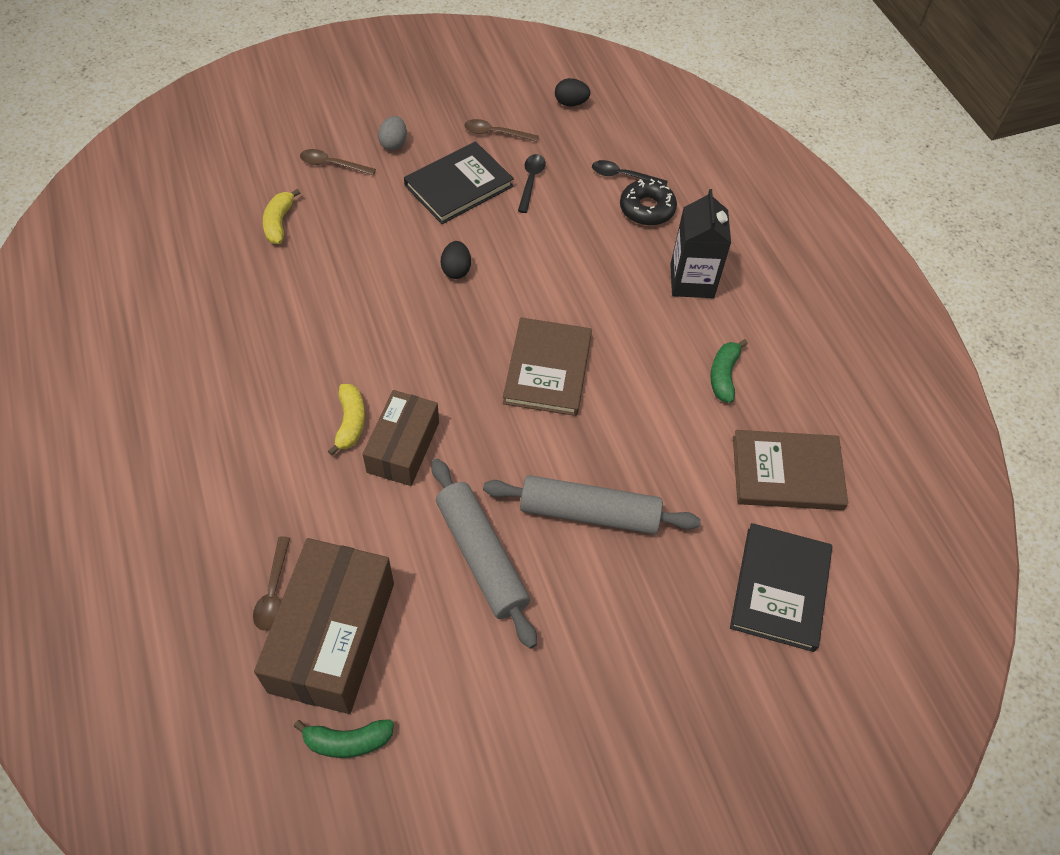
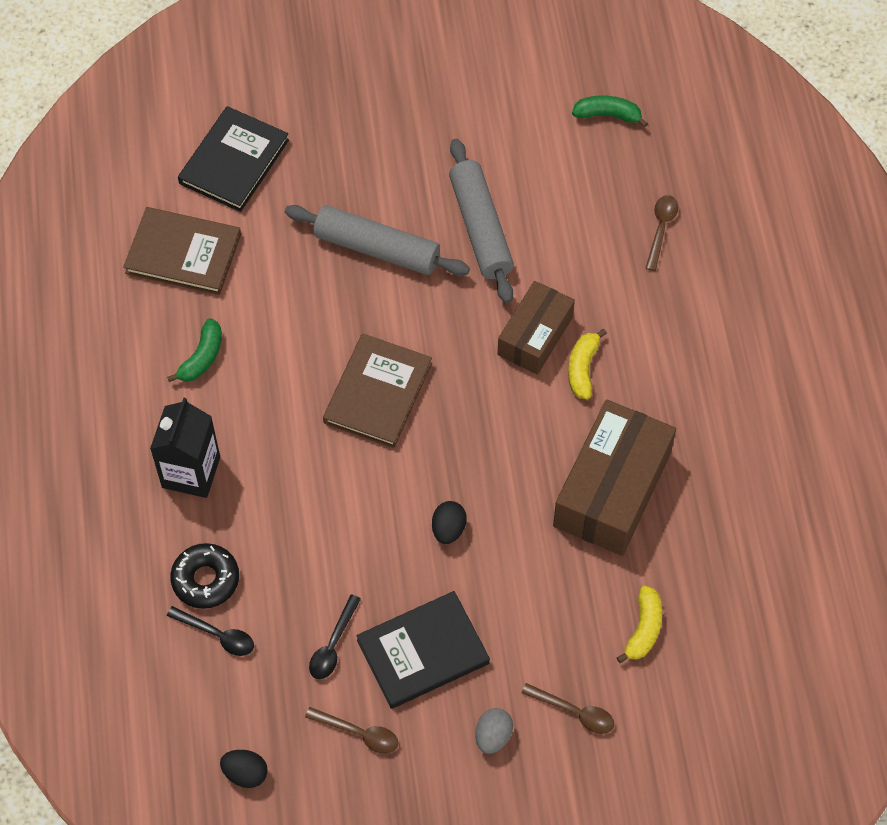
camera: 165 degrees left, 5 degrees up
(332, 636) = (614, 187): brown box -> brown box (612, 490)

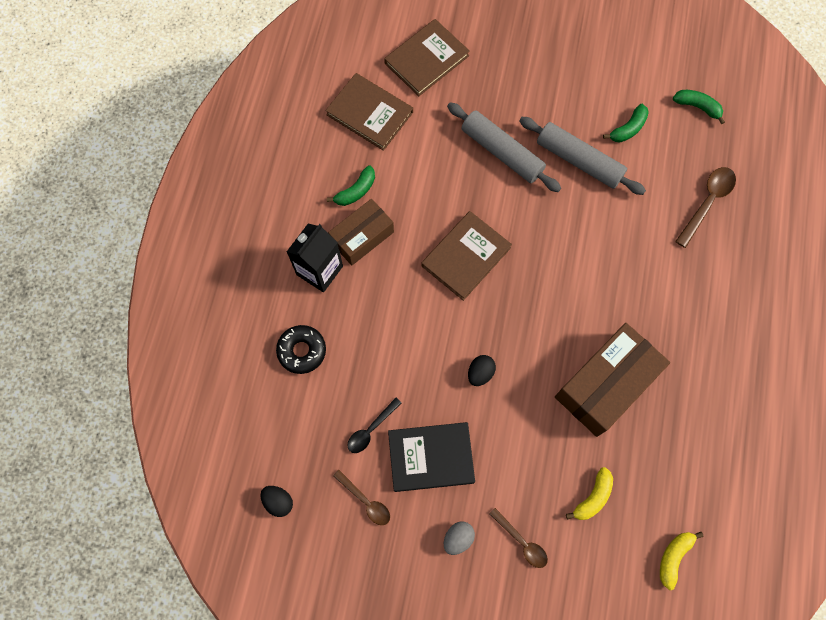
camera: 20 degrees right, 10 degrees up
(217, 635) = (295, 393): black spoon -> none
(234, 162) = (426, 59): black book -> brown book
(481, 228) = (579, 160): grey rolling pin -> grey rolling pin turned 60 degrees counterclockwise
(529, 169) = (628, 129): none -> green banana
(535, 336) = (590, 252): brown box -> brown box (362, 237)
(583, 368) = (615, 287): yellow banana -> yellow banana (673, 557)
(661, 229) = (707, 203): brown spoon -> brown spoon, size x1.51

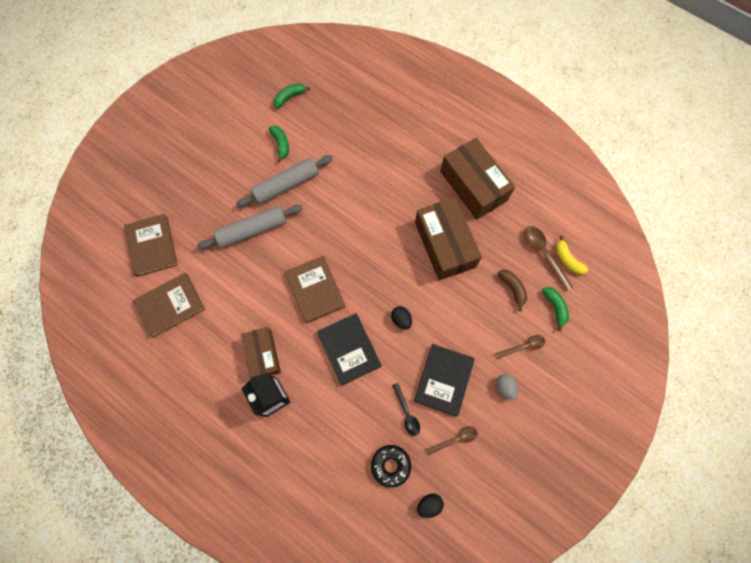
camera: 65 degrees left, 0 degrees up
(302, 351) = (326, 438): black donut -> black donut (390, 465)
(356, 191) = (225, 343): green banana -> green banana (555, 307)
(414, 328) = (349, 349): none -> black book
(592, 497) = (512, 288): yellow banana -> brown banana
(707, 203) = (356, 125): brown spoon -> brown spoon (543, 254)
(709, 386) = (473, 186): none -> brown box

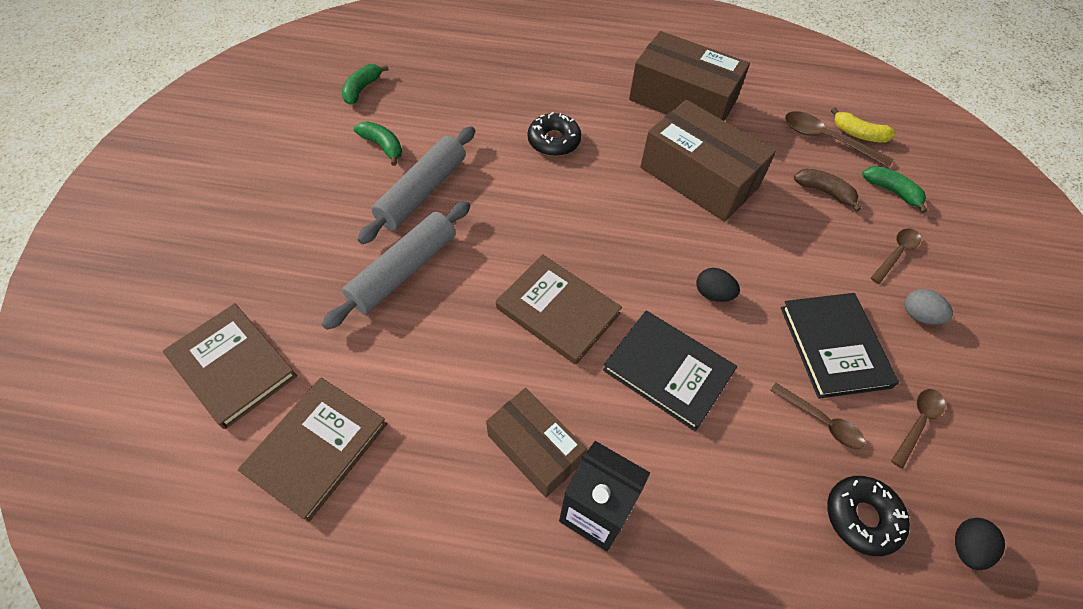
camera: 30 degrees left, 15 degrees down
(377, 182) = (554, 141): none -> black donut
(406, 413) = (821, 421): black spoon -> brown spoon

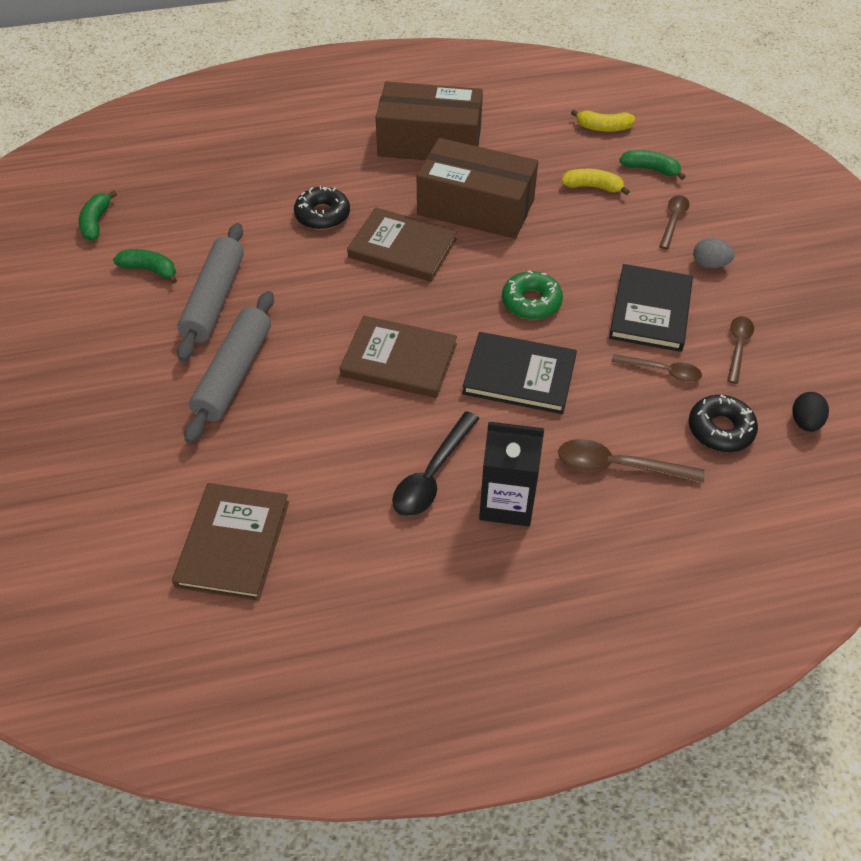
camera: 20 degrees left, 5 degrees down
(232, 366) = (110, 508): brown book -> brown book (402, 248)
(535, 448) = (432, 474): brown box -> black spoon
(713, 294) = (531, 302): black egg -> green donut
(824, 192) = (593, 187): brown banana -> yellow banana
(827, 140) = (577, 141): brown spoon -> brown spoon (618, 466)
(834, 346) = (650, 311): black book -> black book turned 45 degrees clockwise

